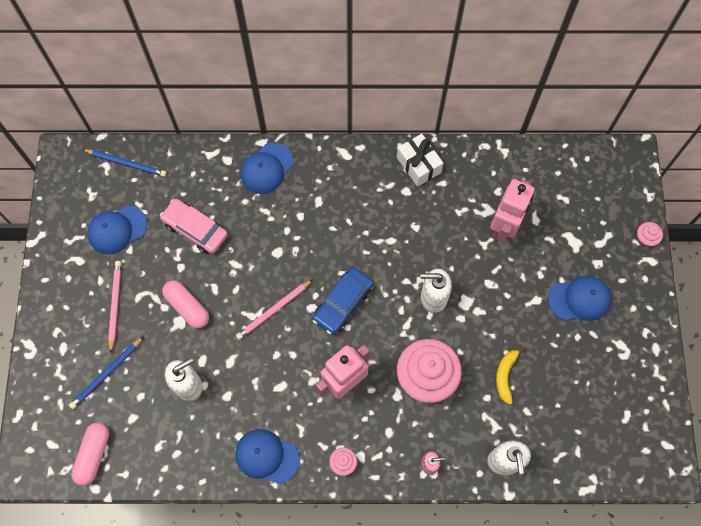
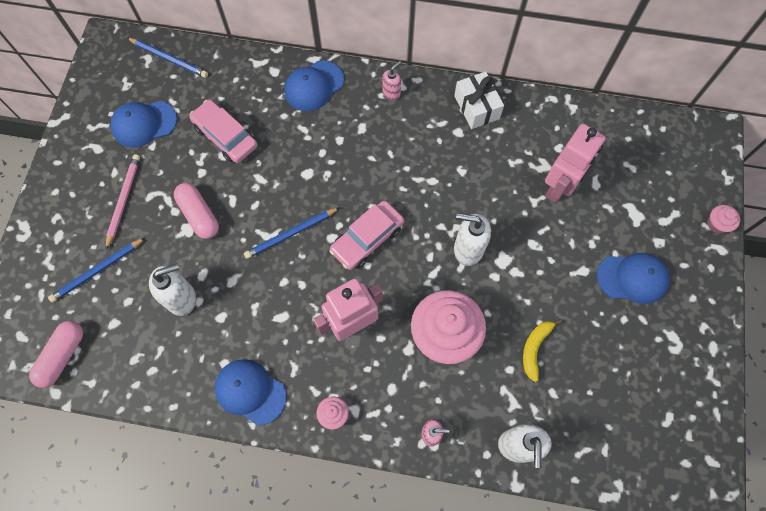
camera: 10 degrees right, 0 degrees up
(274, 310) = (291, 234): pink pencil -> blue pencil
(339, 163) = (391, 93): none -> pink soap dispenser
(343, 303) = (367, 239): blue car -> pink car

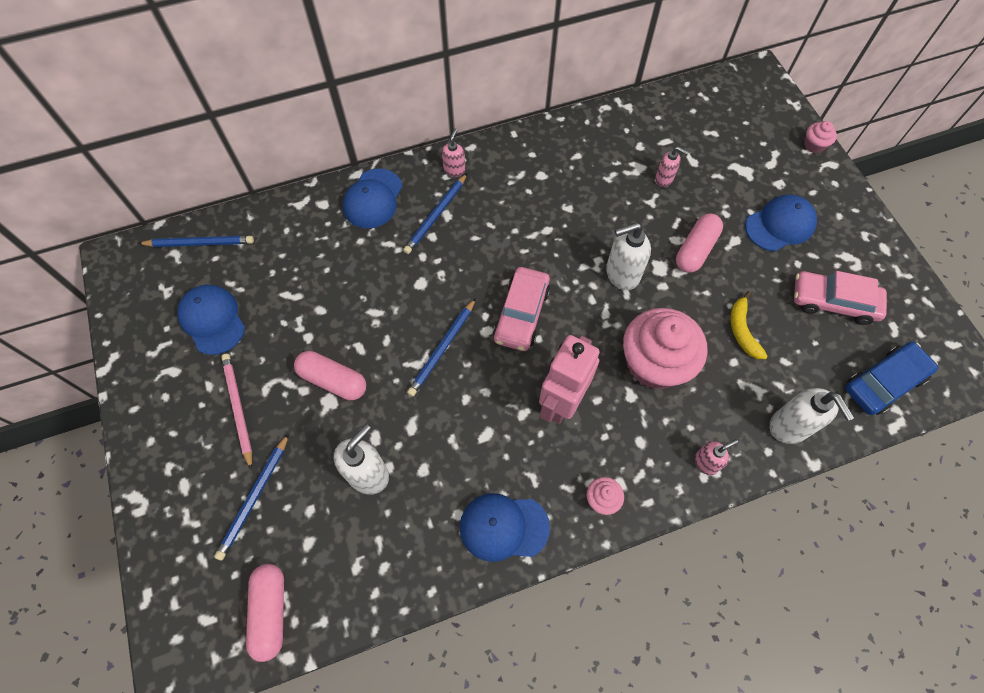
camera: 30 degrees left, 5 degrees down
(144, 124) = (212, 320): blue cap -> blue cap turned 105 degrees clockwise
(225, 136) = (311, 289): pink car -> pink car (833, 302)
(353, 124) = (436, 215): none -> blue pencil
(476, 107) = (543, 146): white gift -> none
(543, 261) = (695, 250): none -> pink capsule
(559, 187) = (664, 179): pink robot -> pink soap dispenser
(625, 457) = (884, 382): none -> blue car

